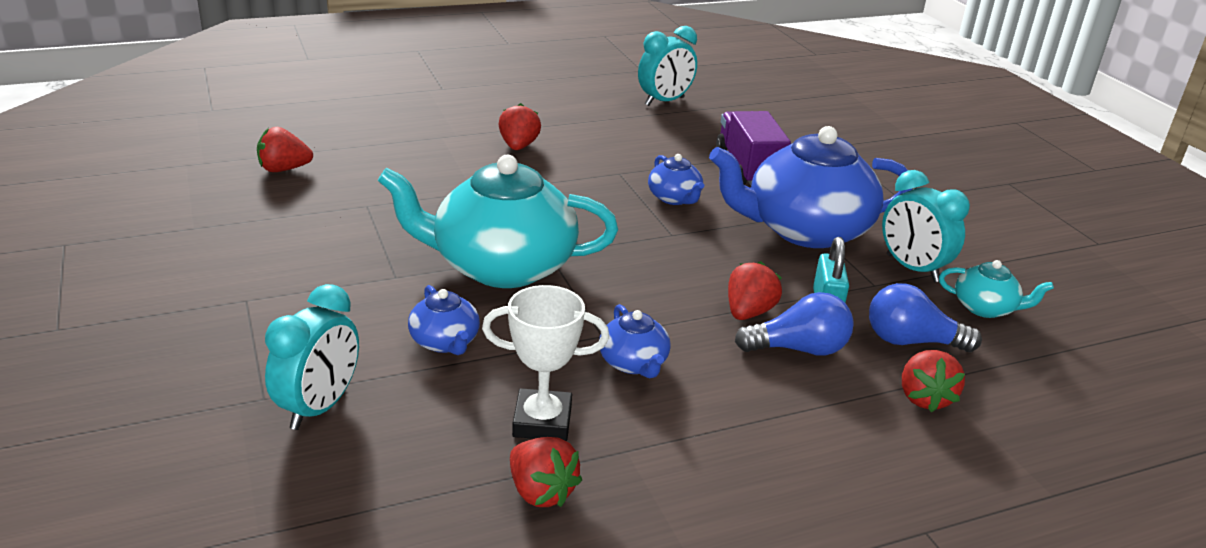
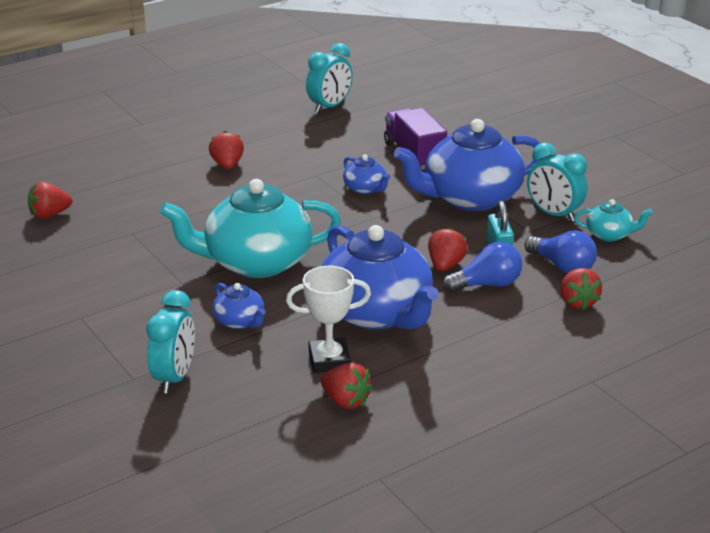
camera: 10 degrees left, 0 degrees up
(633, 363) = (377, 313): blue teapot -> blue teapot, size x2.24
(911, 341) = (562, 266): blue light bulb -> blue light bulb turned 135 degrees counterclockwise

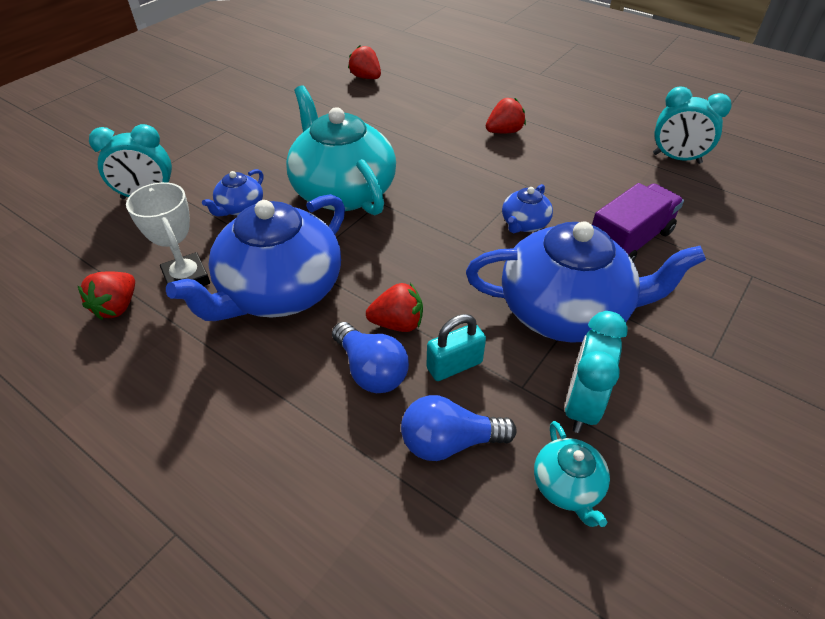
camera: 70 degrees right, 15 degrees up
(470, 198) = (565, 311): blue teapot -> blue teapot turned 135 degrees clockwise
(562, 266) = (449, 442): blue light bulb -> blue light bulb turned 60 degrees clockwise
(577, 302) = (364, 478): red strawberry -> none

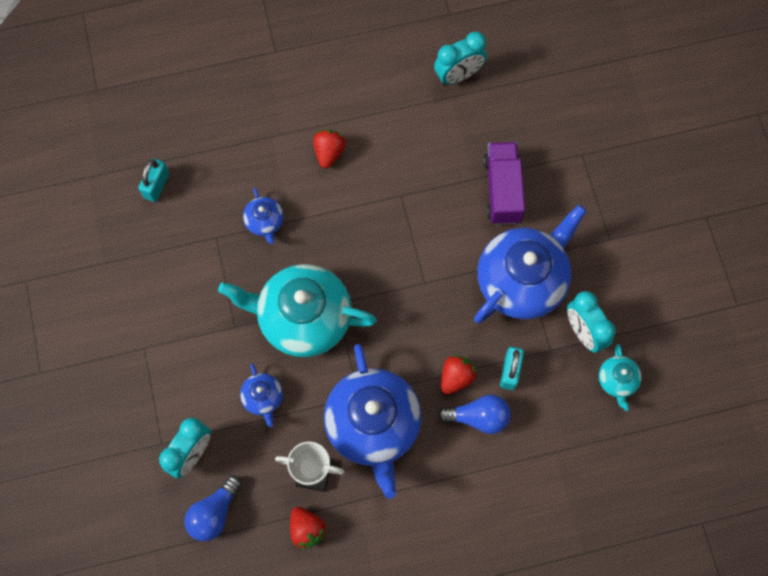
camera: 50 degrees left, 25 degrees up
(366, 77) = (157, 185): red strawberry -> turquoise padlock
(449, 442) = (553, 413): blue light bulb -> blue light bulb (214, 513)
(524, 224) = (436, 233): blue teapot -> blue teapot (265, 222)
(567, 486) = (617, 380): turquoise teapot -> turquoise teapot turned 60 degrees clockwise

